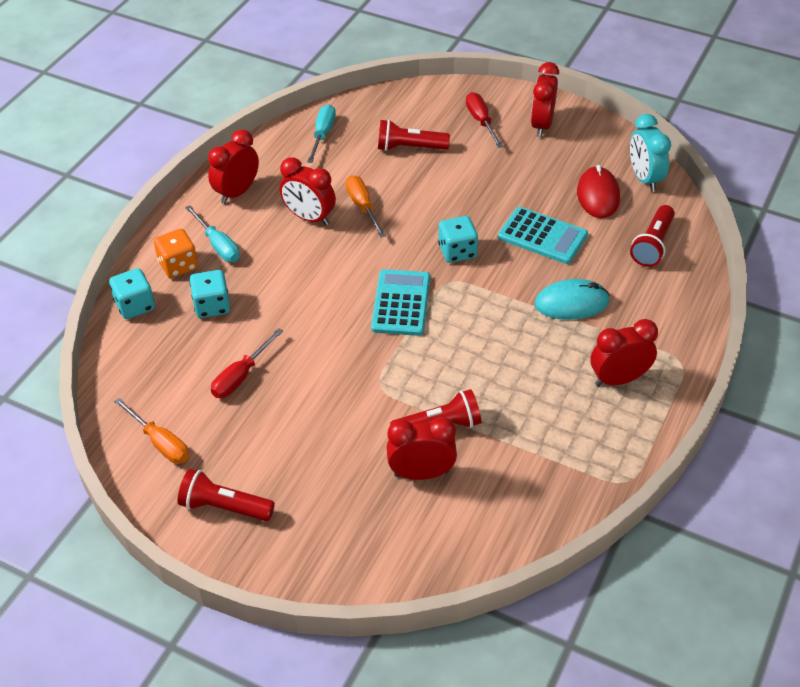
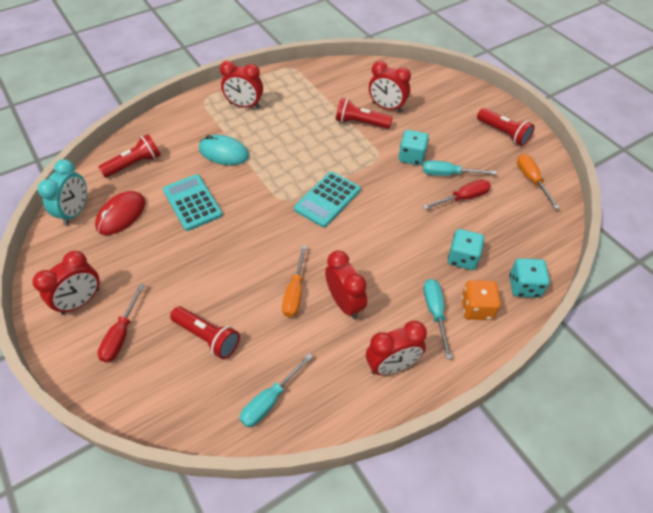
camera: 150 degrees left, 5 degrees up
(274, 401) = (448, 174): none -> turquoise screwdriver
(457, 251) = (259, 218): turquoise dice -> turquoise dice (412, 157)

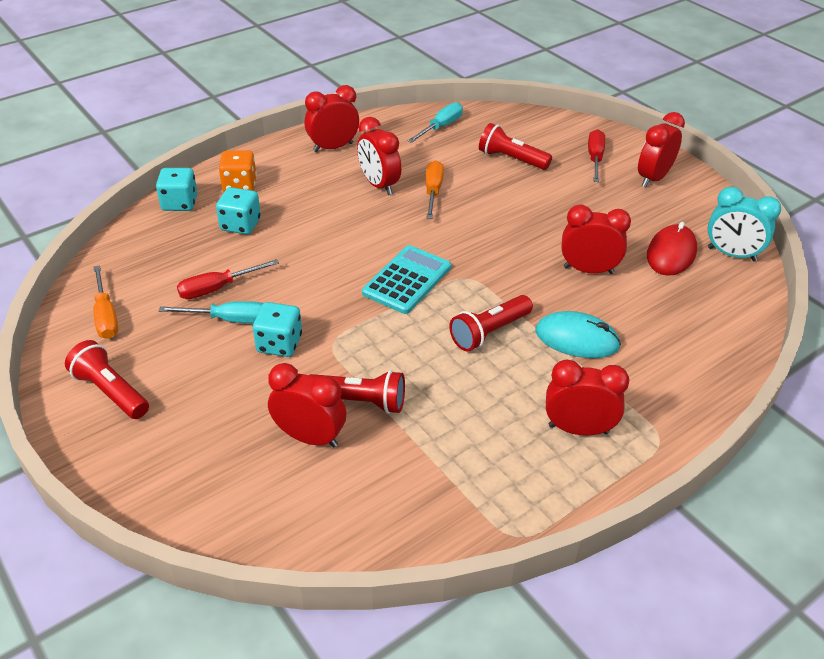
camera: 175 degrees right, 10 degrees down
(75, 212) = (731, 254): turquoise clock -> turquoise clock turned 75 degrees counterclockwise
(134, 164) = (701, 316): red flashlight -> red flashlight (489, 332)
(192, 202) = (588, 270): turquoise calculator -> red clock
(435, 313) = (284, 181): turquoise screwdriver -> none

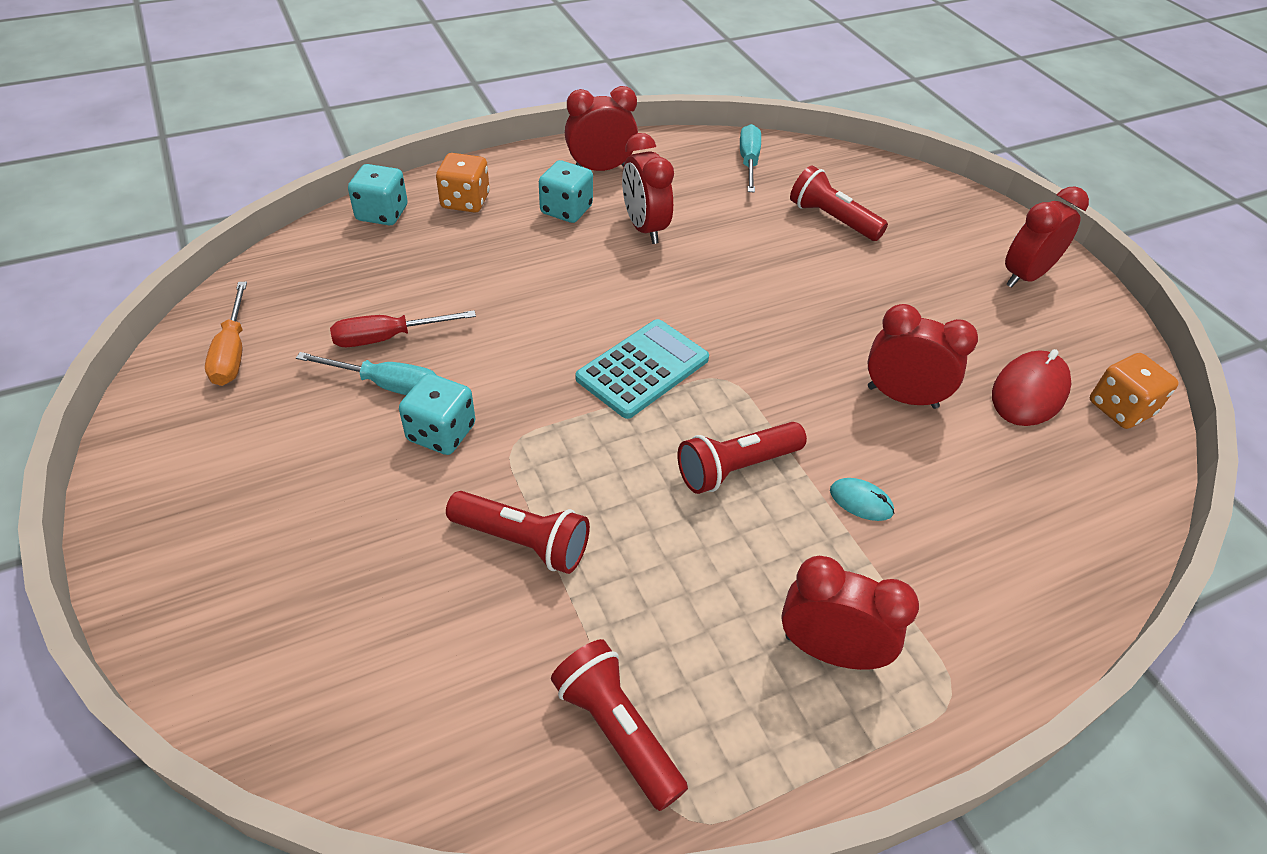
camera: 10 degrees right, 5 degrees up
(110, 392) = (196, 462): red flashlight -> red flashlight (616, 731)
(240, 225) = (448, 254): turquoise dice -> turquoise dice (566, 210)
(309, 437) = (435, 585): red clock -> none
(433, 191) = (714, 248): orange screwdriver -> none
(441, 127) = (748, 162): turquoise screwdriver -> turquoise screwdriver turned 45 degrees counterclockwise
(577, 339) = (861, 501): turquoise mouse -> turquoise mouse, size x0.53
(595, 158) = (948, 235): red screwdriver -> none
(731, 254) = (1120, 408): turquoise clock -> orange dice

